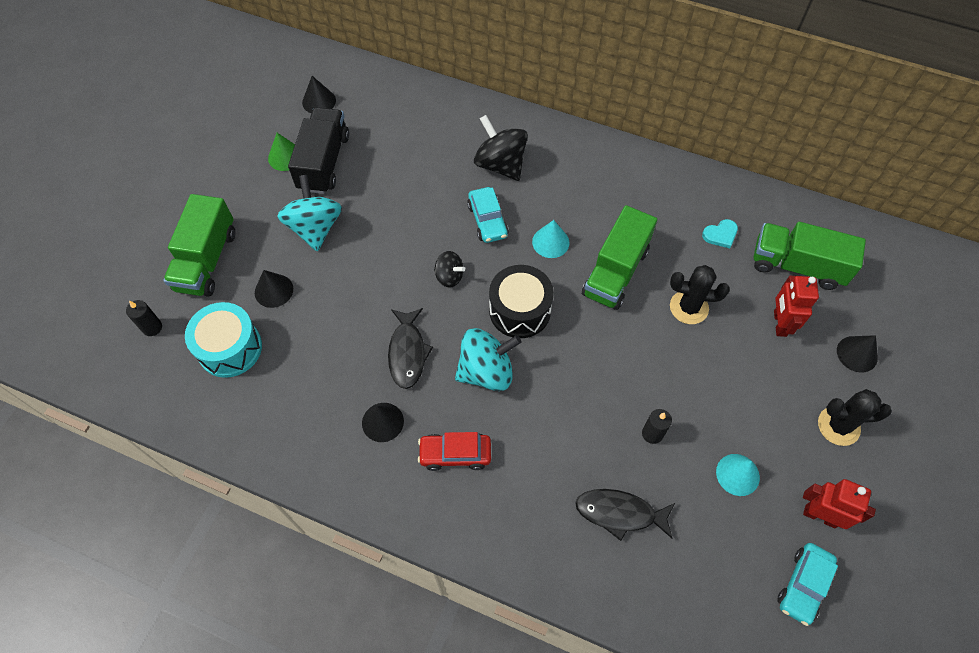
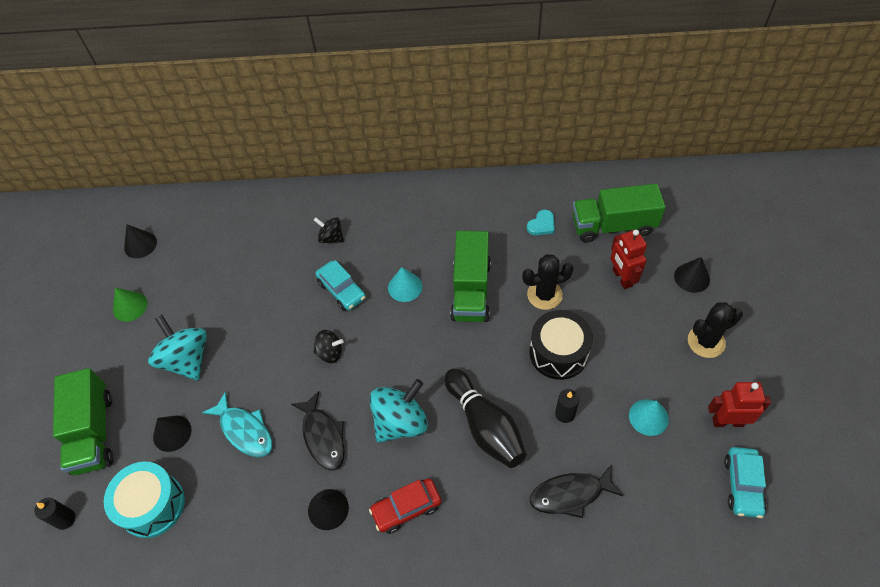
camera: 20 degrees left, 5 degrees down
(324, 162) = (169, 297): black truck -> none
(338, 316) = (244, 430): none -> turquoise fish
(500, 164) = (331, 238): black spinning top -> black spinning top, size x0.56
(520, 310) = (405, 356): black drum -> black drum (558, 353)
(566, 410) = (485, 426): none -> black bowling pin

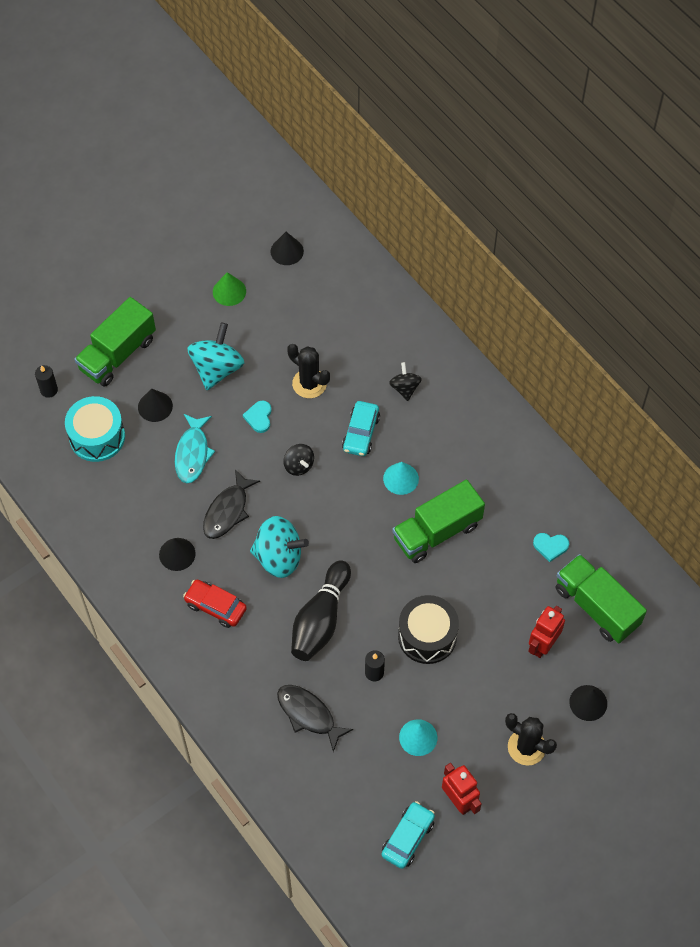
camera: 50 degrees right, 5 degrees up
(260, 355) = (259, 417): none -> turquoise heart
(544, 295) = (476, 592): black cactus -> black cactus (309, 383)
(742, 485) = (408, 838): turquoise car -> turquoise car turned 150 degrees clockwise

